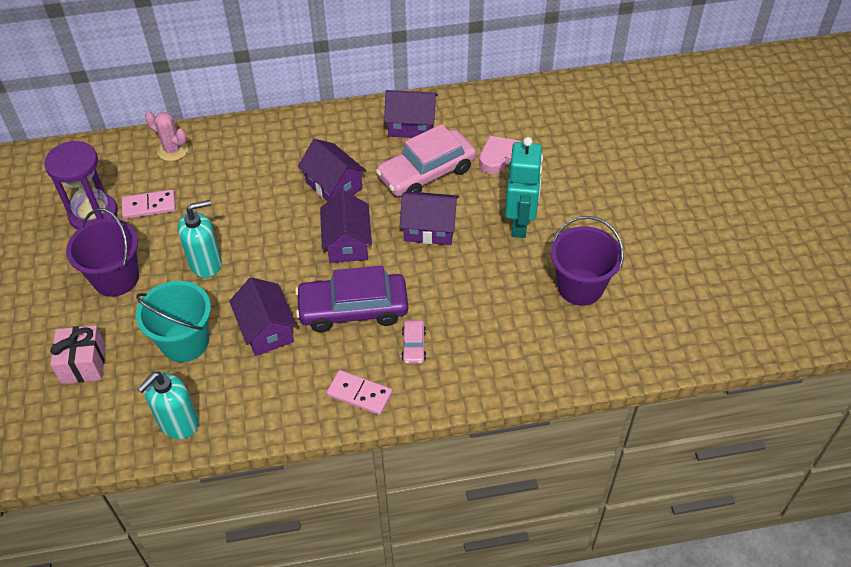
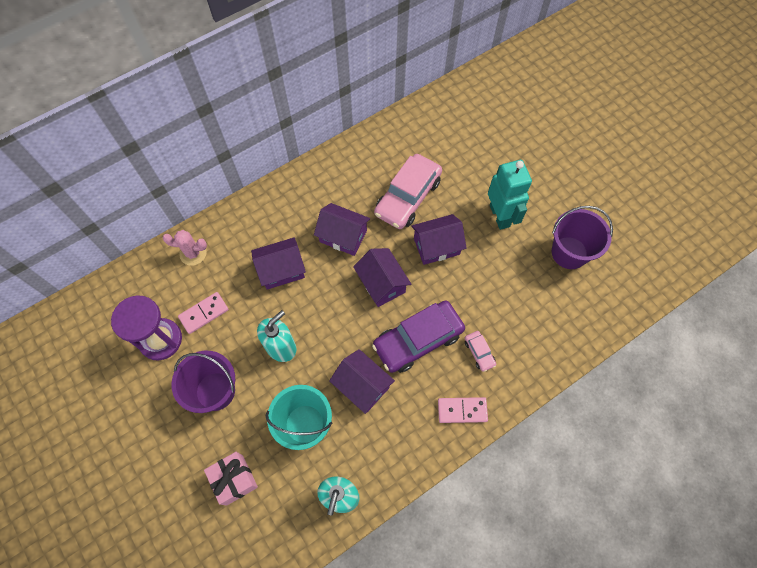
camera: 25 degrees left, 15 degrees up
(411, 125) = (373, 158): purple house -> purple house (281, 270)
(500, 157) = (455, 163): pink heart -> none

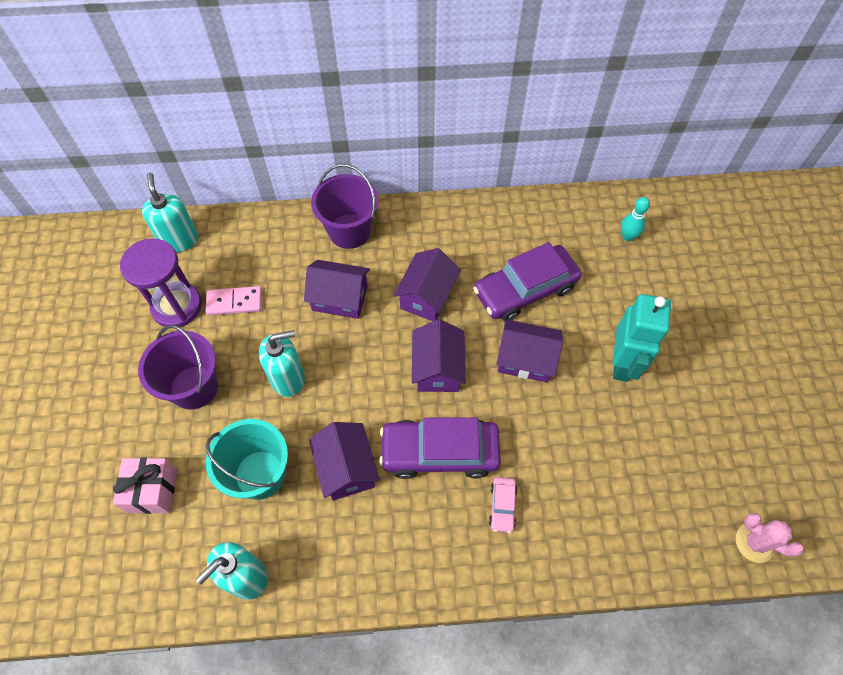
camera: 30 degrees right, 5 degrees down
(128, 289) = (179, 240): none -> turquoise soap dispenser
(193, 253) = (263, 237): pink cactus -> pink cactus (755, 542)
(343, 236) = (427, 296): purple house -> purple house turned 60 degrees clockwise
(408, 197) = (525, 289): pink car -> purple car
(454, 125) = (627, 236): none -> turquoise bowling pin
(462, 410) = (441, 562): pink domino -> none
(569, 253) = (685, 450): purple bucket -> purple bucket (349, 231)

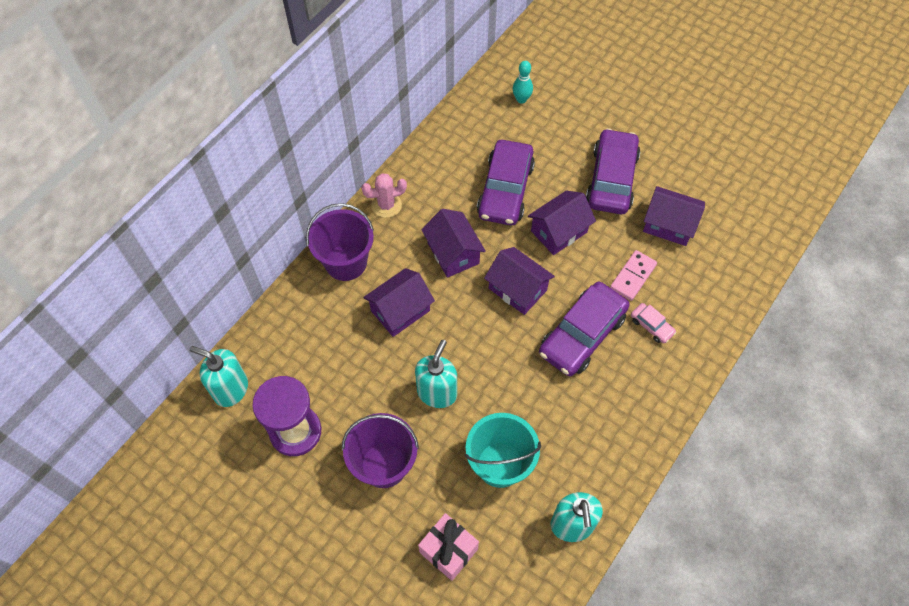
camera: 50 degrees left, 0 degrees up
(234, 302) = (333, 386): pink domino -> pink domino (633, 276)
(346, 468) = (544, 402): purple house -> purple house (668, 225)
(622, 363) = (611, 179): turquoise robot -> purple car
(755, 542) = (783, 208): pink cactus -> pink cactus (386, 205)

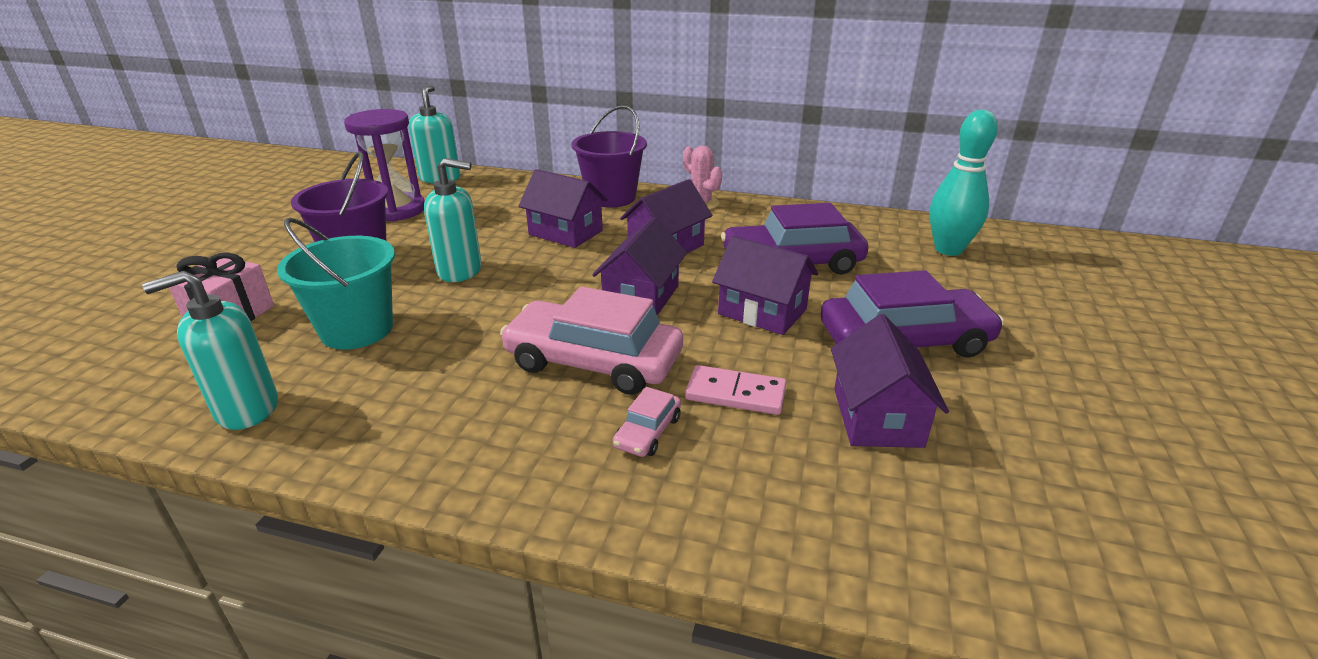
camera: 70 degrees right, 30 degrees down
(521, 99) = (948, 249): turquoise bowling pin -> turquoise bowling pin, size x1.76
(582, 335) = (593, 361): purple car -> pink car

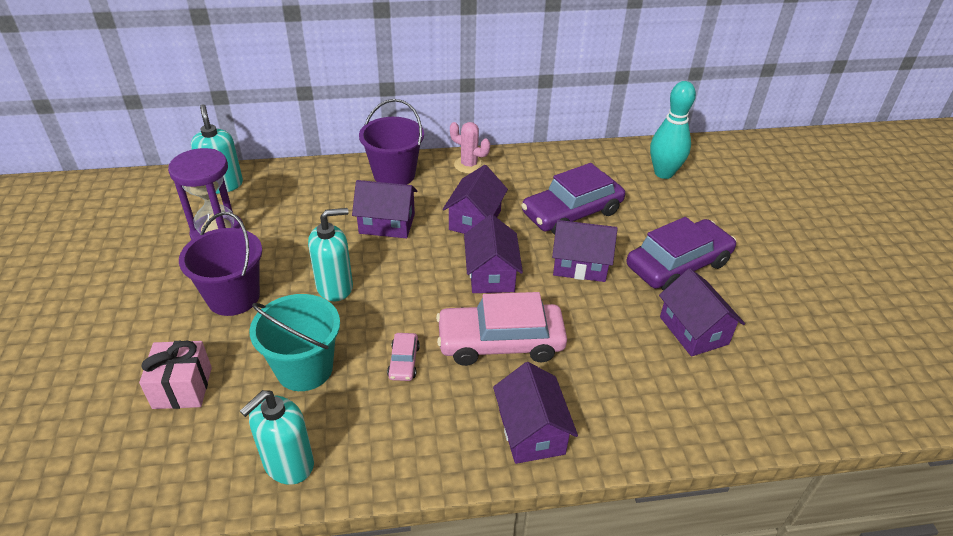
camera: 25 degrees left, 10 degrees up
(547, 464) = (531, 431): none -> purple house
(648, 432) = (573, 386): pink car -> pink car (404, 362)
(735, 393) = (606, 339): pink domino -> none

